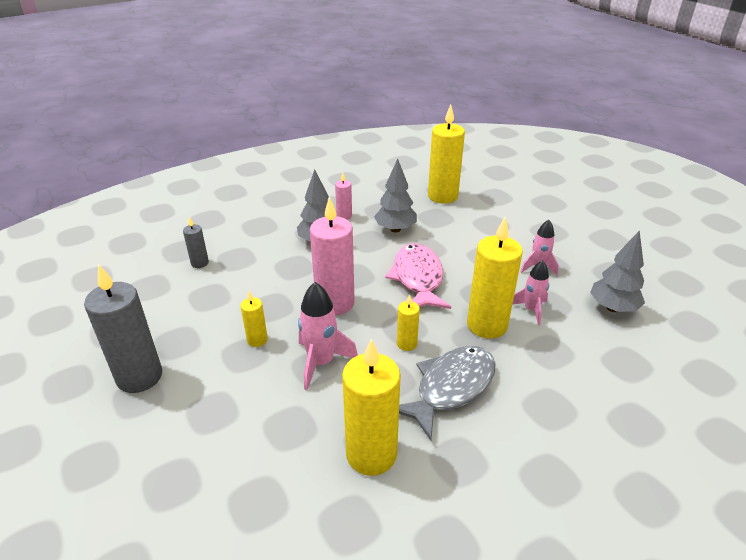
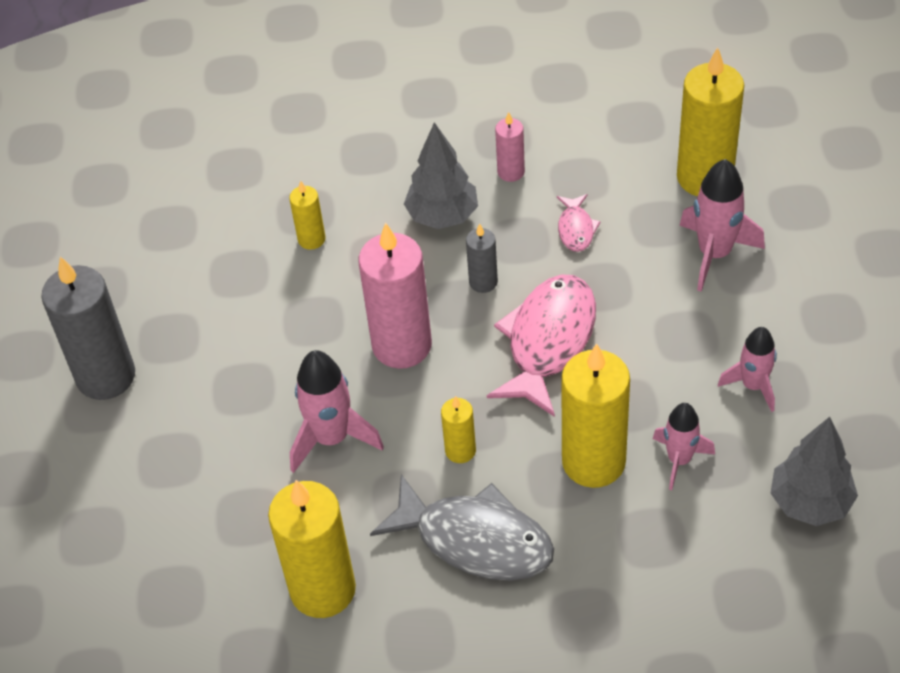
camera: 30 degrees right, 15 degrees up
(200, 263) = (251, 204): grey candle -> grey candle (483, 282)
(257, 340) = (268, 371): yellow candle -> yellow candle (311, 239)
(395, 229) = (576, 229): grey tree -> pink fish
(451, 388) = (475, 540): grey fish -> grey fish turned 45 degrees clockwise
(472, 222) = (714, 253): none -> pink rocket

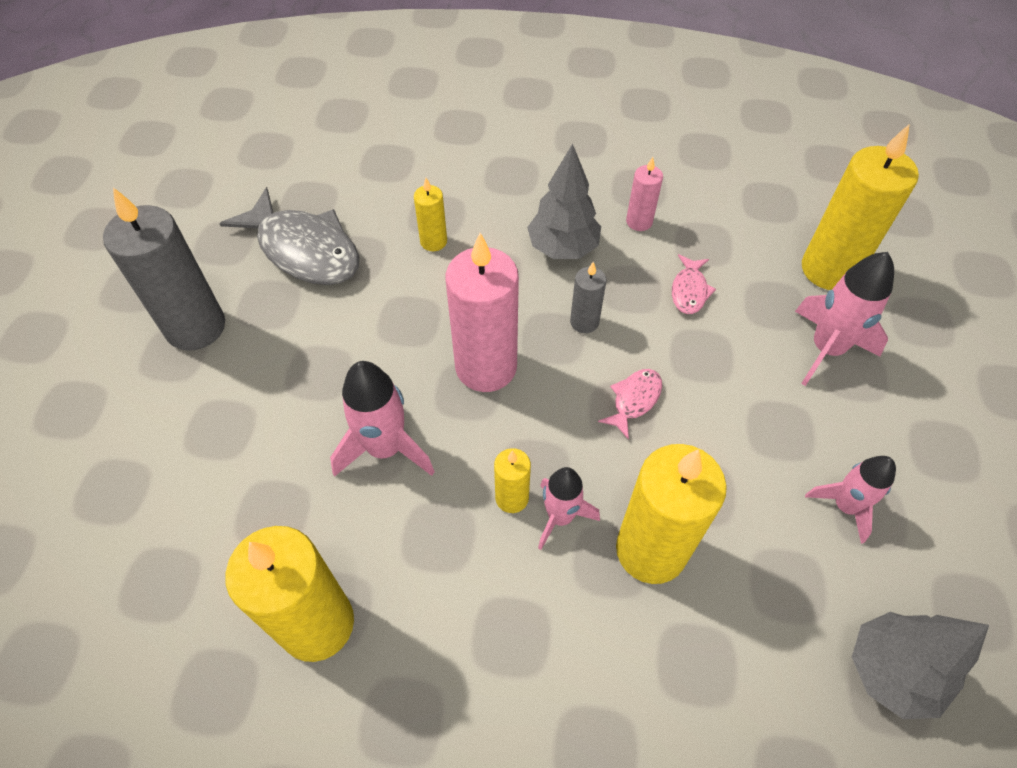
camera: 10 degrees right, 5 degrees up
(475, 540) = (498, 610): grey fish -> grey fish (304, 250)
(548, 341) = (634, 400): pink fish -> pink fish, size x0.47
(679, 460) = (746, 574): pink rocket -> pink rocket (560, 517)

